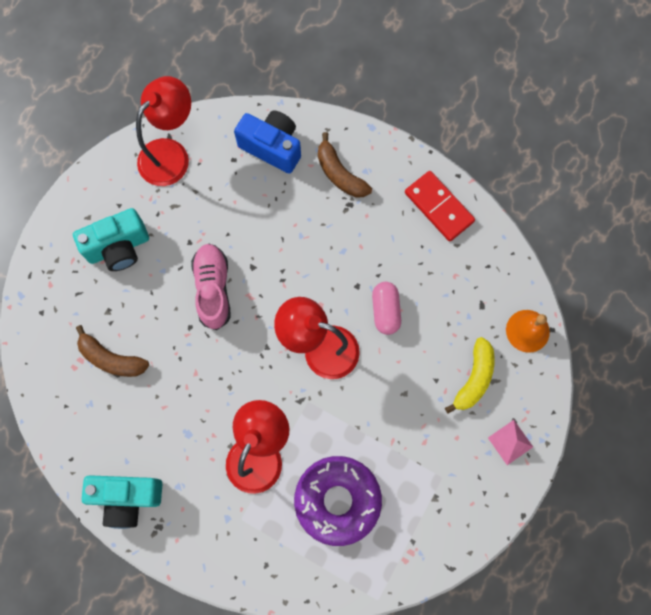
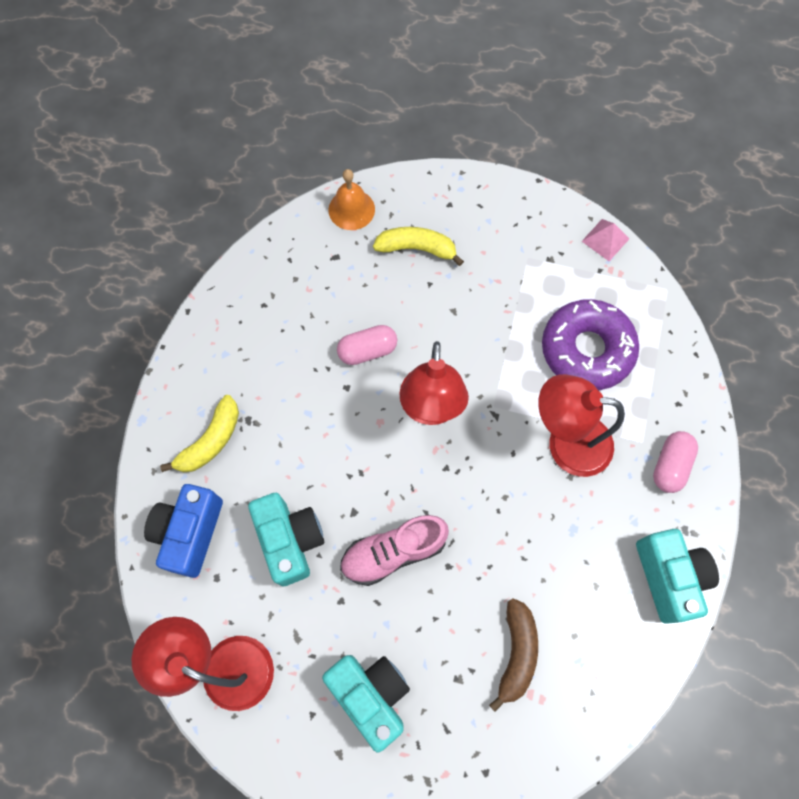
camera: 105 degrees left, 5 degrees down
(215, 535) = (670, 465): none -> pink capsule
(245, 216) = (290, 540): none -> turquoise camera
(339, 174) = (211, 441): brown banana -> yellow banana
(439, 207) = (231, 322): red domino -> none
(510, 442) = (471, 203): pink pyramid -> pink pyramid (605, 239)

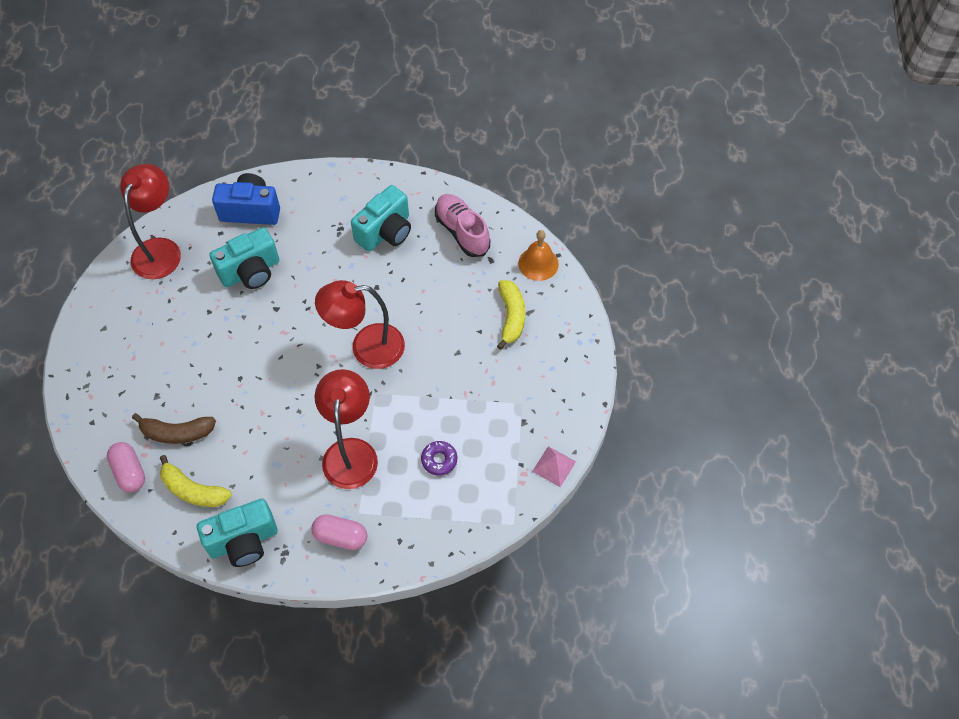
camera: 80 degrees right, 10 degrees down
(211, 441) = (320, 208): yellow banana -> yellow banana (193, 490)
(367, 350) = (410, 296): pink capsule -> pink capsule (129, 472)
(371, 694) = (144, 341): turquoise camera -> turquoise camera (385, 232)
(393, 552) = (247, 339): pink shoe -> pink shoe (462, 232)
(586, 350) = (439, 460): purple donut -> purple donut, size x0.43

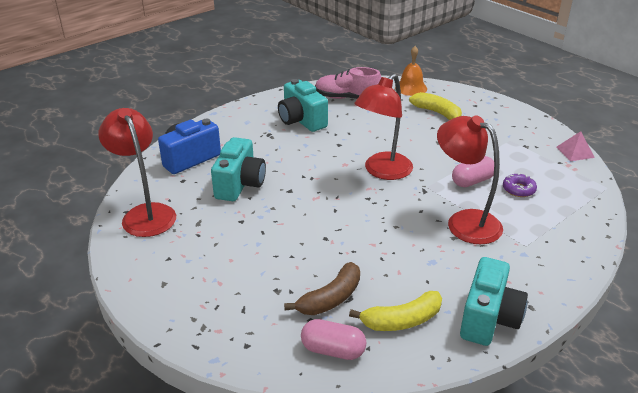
camera: 45 degrees left, 25 degrees down
(340, 536) = (539, 265): pink capsule -> pink capsule (472, 181)
(385, 232) = (301, 121): turquoise camera -> turquoise camera turned 150 degrees clockwise

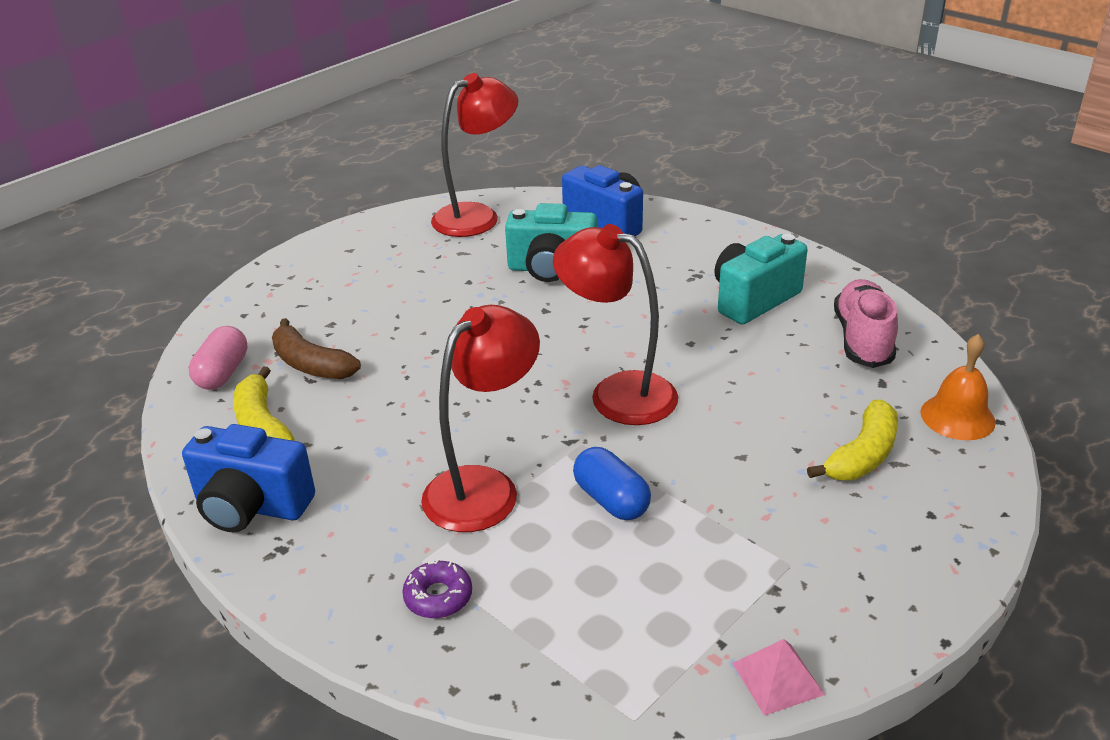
camera: 85 degrees right, 0 degrees up
(472, 181) = (611, 500): pink capsule -> blue capsule
(488, 319) = (251, 506): turquoise camera -> blue camera
(518, 189) = (596, 564): purple donut -> purple donut (438, 596)

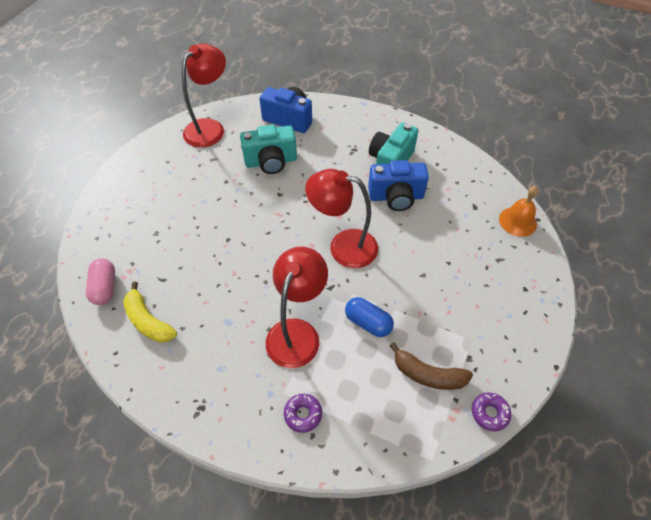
camera: 20 degrees left, 20 degrees up
(251, 506) = (169, 383): blue camera -> blue camera (396, 197)
(311, 364) = (157, 267): brown banana -> brown banana (428, 374)
(778, 678) = (489, 413): pink pyramid -> purple donut
(862, 339) = (455, 178): pink shoe -> none
(862, 455) = (481, 259): yellow banana -> none

